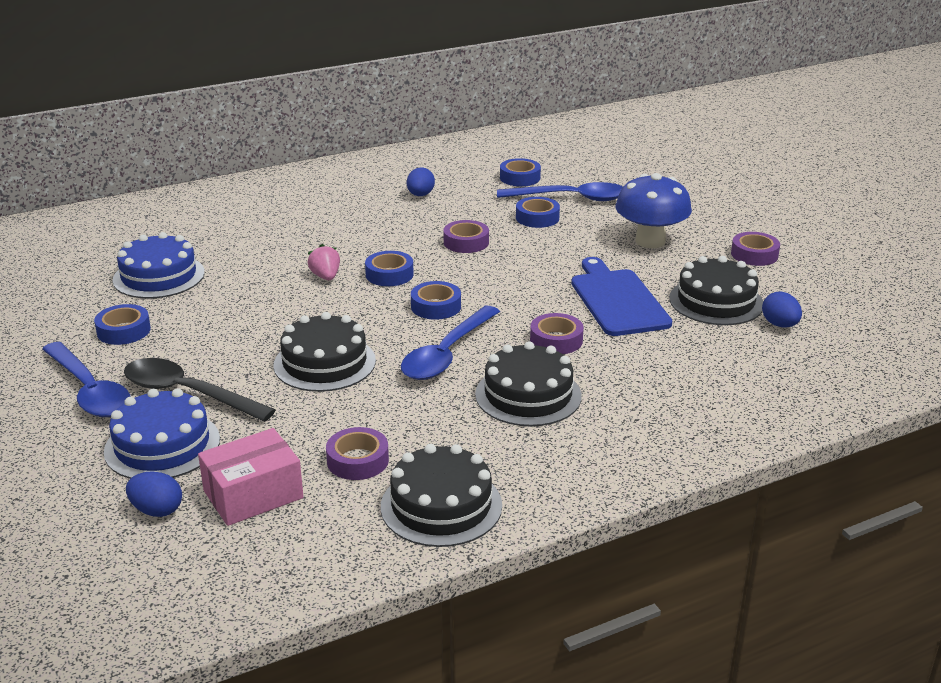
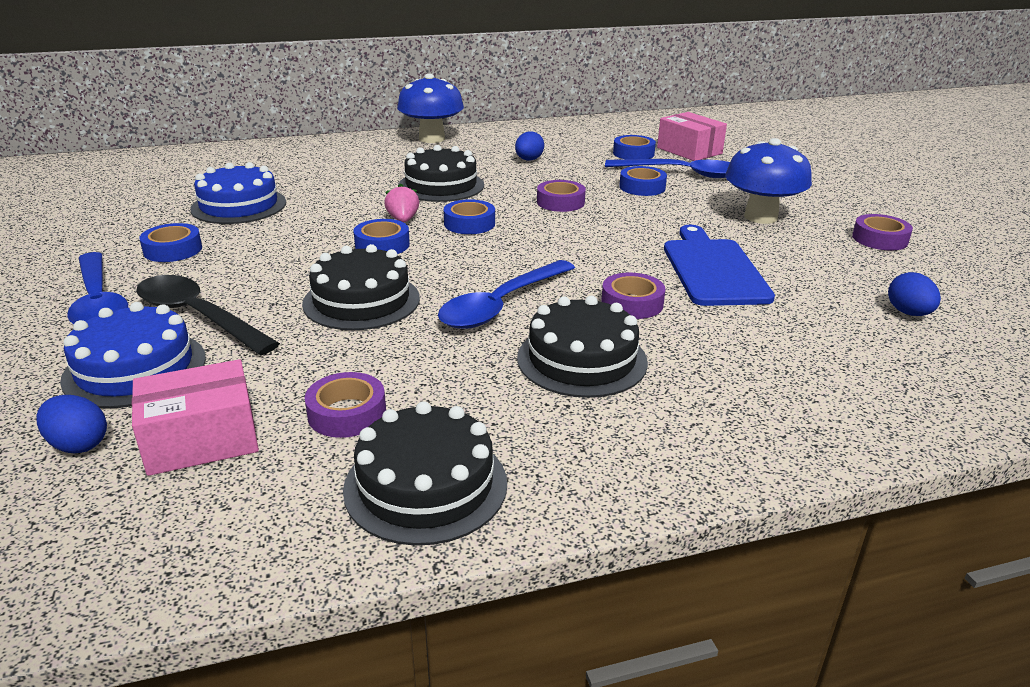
camera: 10 degrees right, 0 degrees up
(313, 177) = (431, 139): none -> blue mushroom
(436, 306) = (507, 257): blue tape -> blue tape (382, 245)
(572, 169) = (689, 151): none -> pink box
(716, 301) = (830, 281): black cake -> black cake (441, 185)

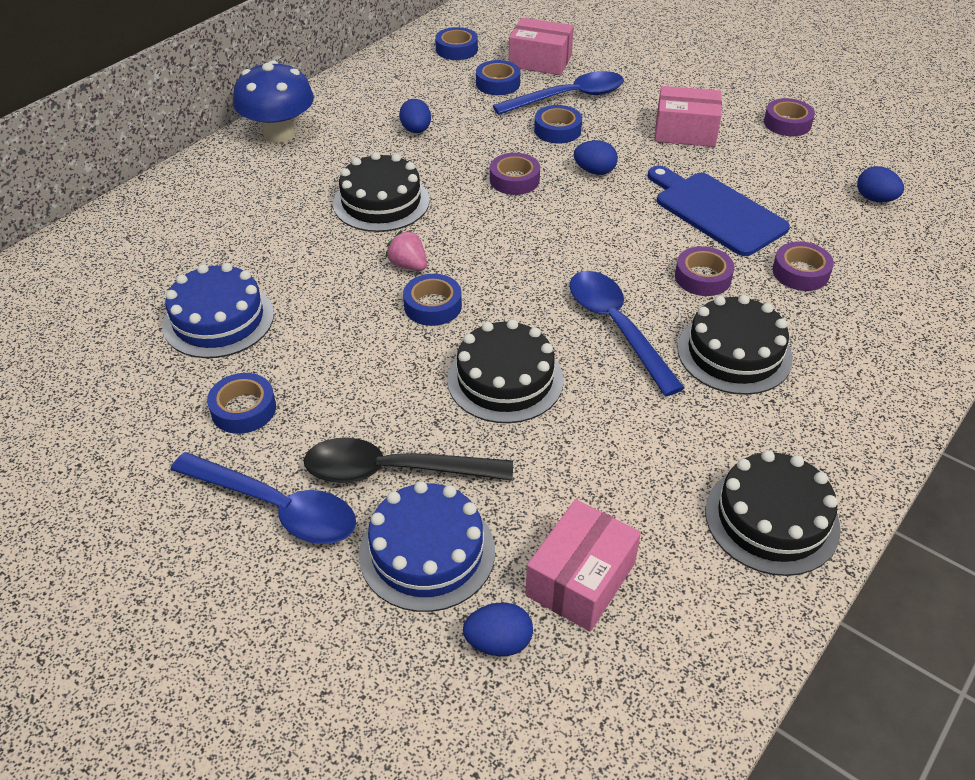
camera: 35 degrees left, 15 degrees up
(347, 413) = (646, 494): purple tape -> purple tape (800, 272)
(469, 224) = (472, 243): blue tape -> blue tape (456, 49)
(501, 305) = (616, 327): blue spoon -> blue spoon turned 150 degrees clockwise
(636, 216) = (594, 171): none -> blue egg
(760, 217) = (685, 131): blue mushroom -> pink box

